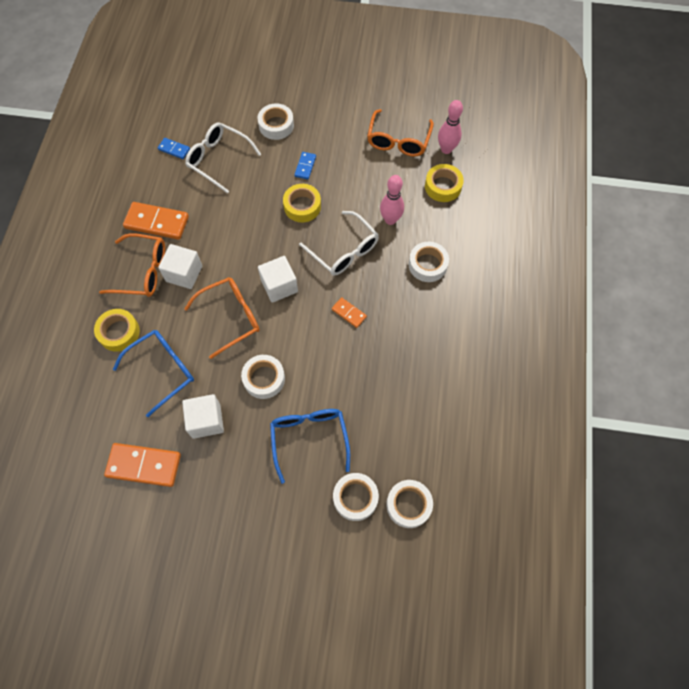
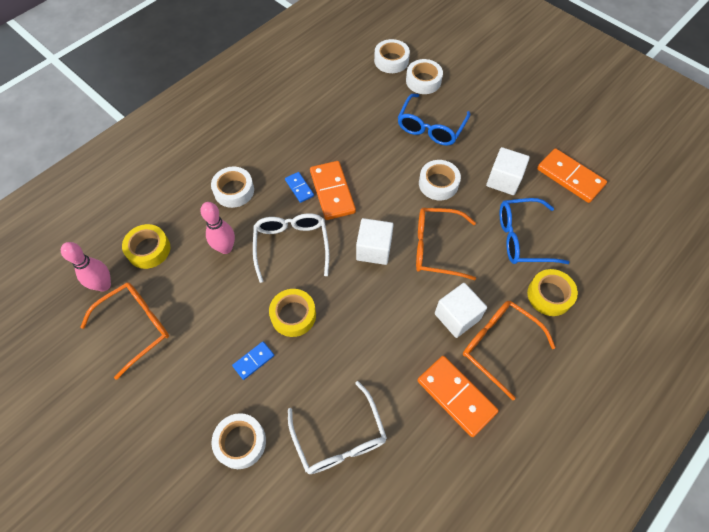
camera: 145 degrees left, 5 degrees down
(174, 149) = (383, 493): blue domino -> blue domino (299, 188)
(349, 313) = (332, 192): orange domino -> orange domino, size x1.91

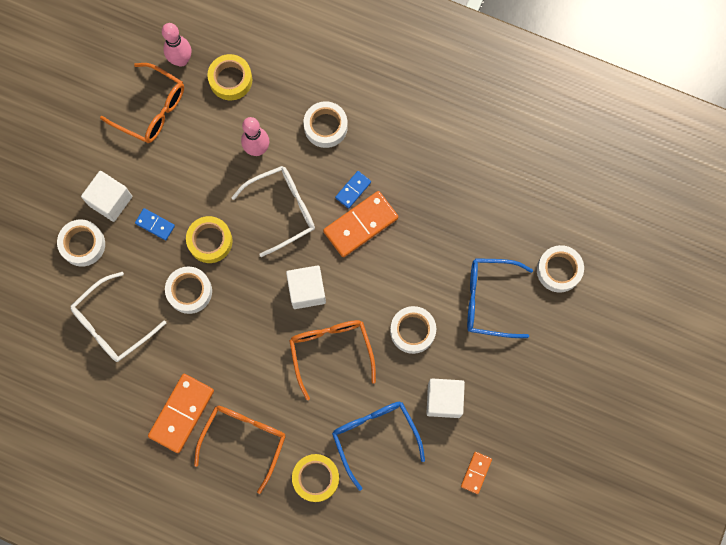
camera: 70 degrees right, 15 degrees up
(391, 60) = (577, 222): white tape -> white tape (189, 291)
(457, 316) = (261, 393): white cube -> white cube (110, 201)
(570, 177) = (476, 473): orange domino -> orange domino, size x0.52

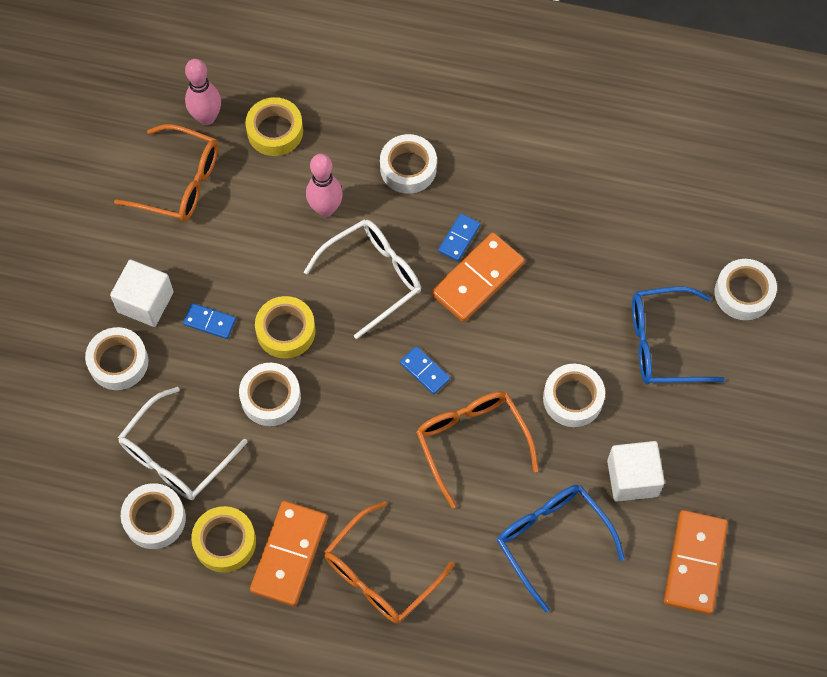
camera: 10 degrees left, 10 degrees down
(89, 369) = (154, 519): none -> white tape
(244, 440) = (380, 574): orange glasses -> orange glasses turned 150 degrees counterclockwise
(307, 290) = (424, 371): white cube -> blue domino
(316, 478) = (485, 607): yellow tape -> yellow tape (225, 542)
(476, 473) = (695, 563): orange domino -> orange domino, size x1.91

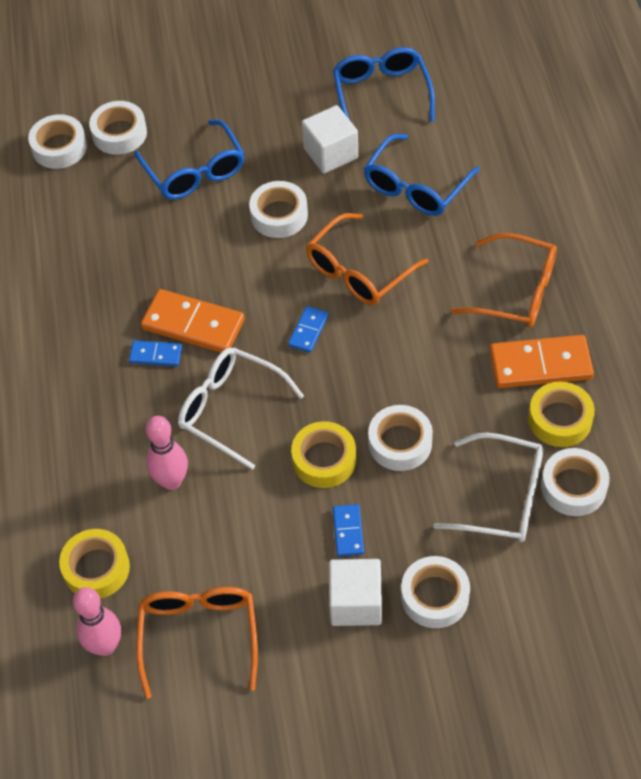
camera: 110 degrees left, 10 degrees down
(408, 168) = (93, 427): white tape -> white tape (59, 147)
(695, 563) = (381, 94): orange domino -> blue glasses

